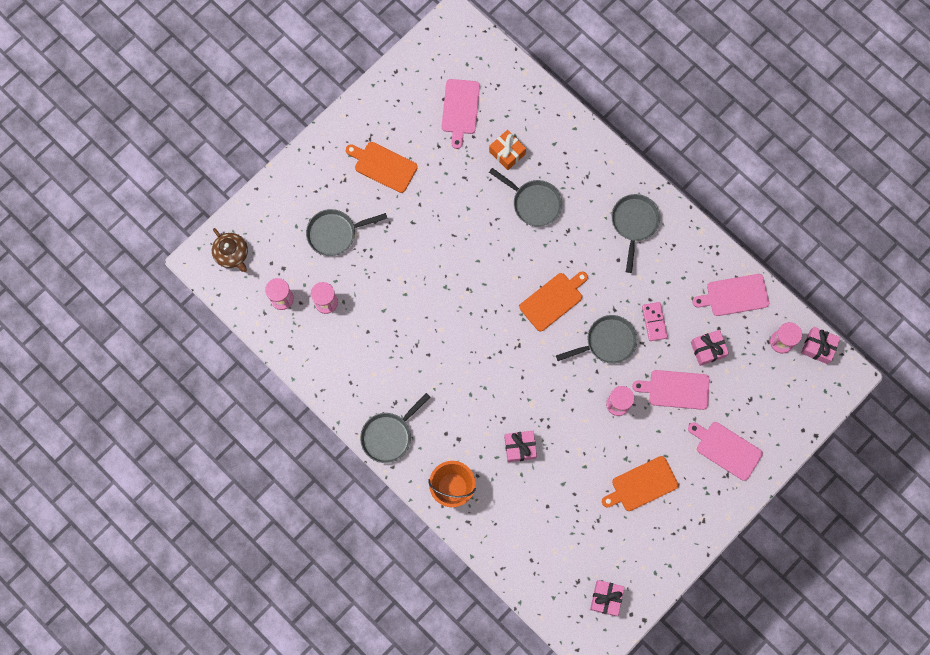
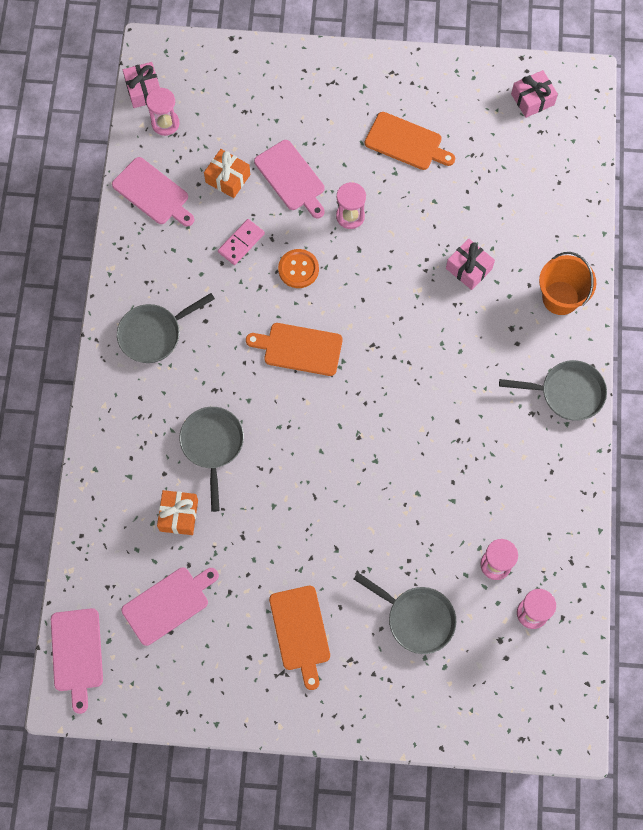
camera: 130 degrees left, 5 degrees down
(232, 254) = (533, 708): brown teapot -> none
(607, 342) = (298, 269): grey pan -> orange button
(708, 349) = (228, 178): pink gift -> orange gift
(726, 449) = (310, 98): pink cutting board -> pink cutting board (77, 654)

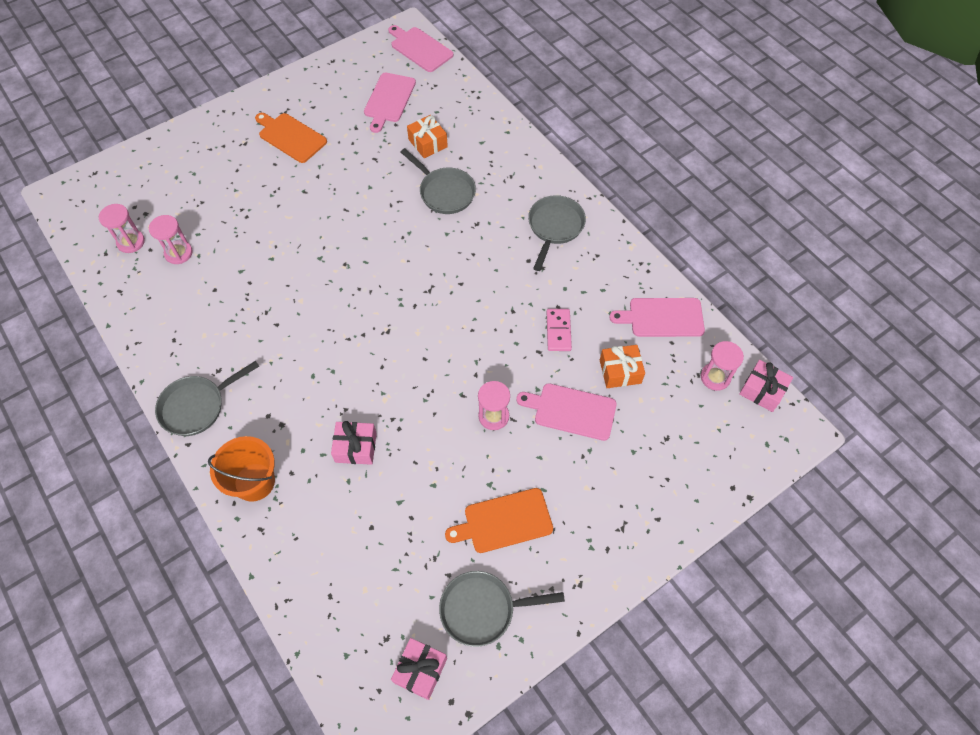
camera: 140 degrees right, 10 degrees down
(298, 269) = (496, 344): orange button -> none
(299, 349) = (441, 290): orange cutting board -> none
(416, 618) = (215, 189): grey pan -> grey pan (483, 609)

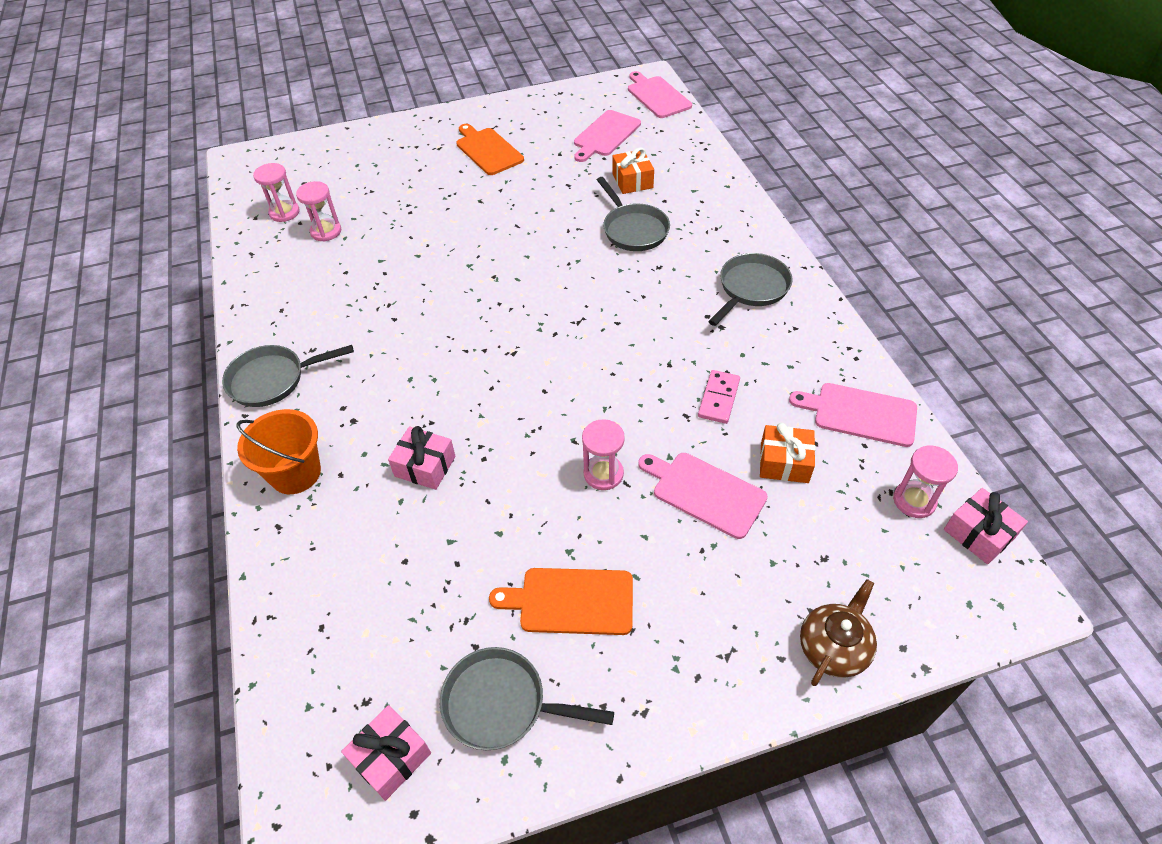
camera: 20 degrees right, 10 degrees down
(689, 501) = (833, 647): none -> brown teapot

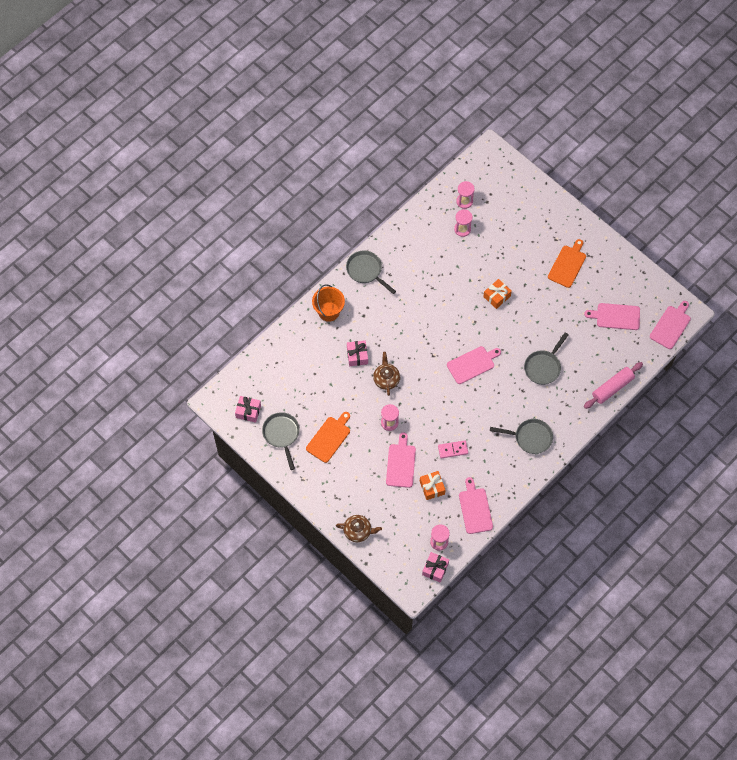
camera: 60 degrees right, 15 degrees up
(508, 440) = (386, 379): none -> brown teapot
(567, 308) = (472, 364): none -> pink cutting board
(571, 601) = (329, 438): orange cutting board -> orange cutting board turned 60 degrees clockwise
(632, 181) = (583, 349): orange gift -> orange gift (497, 296)
(717, 175) = (612, 388): none -> pink rolling pin

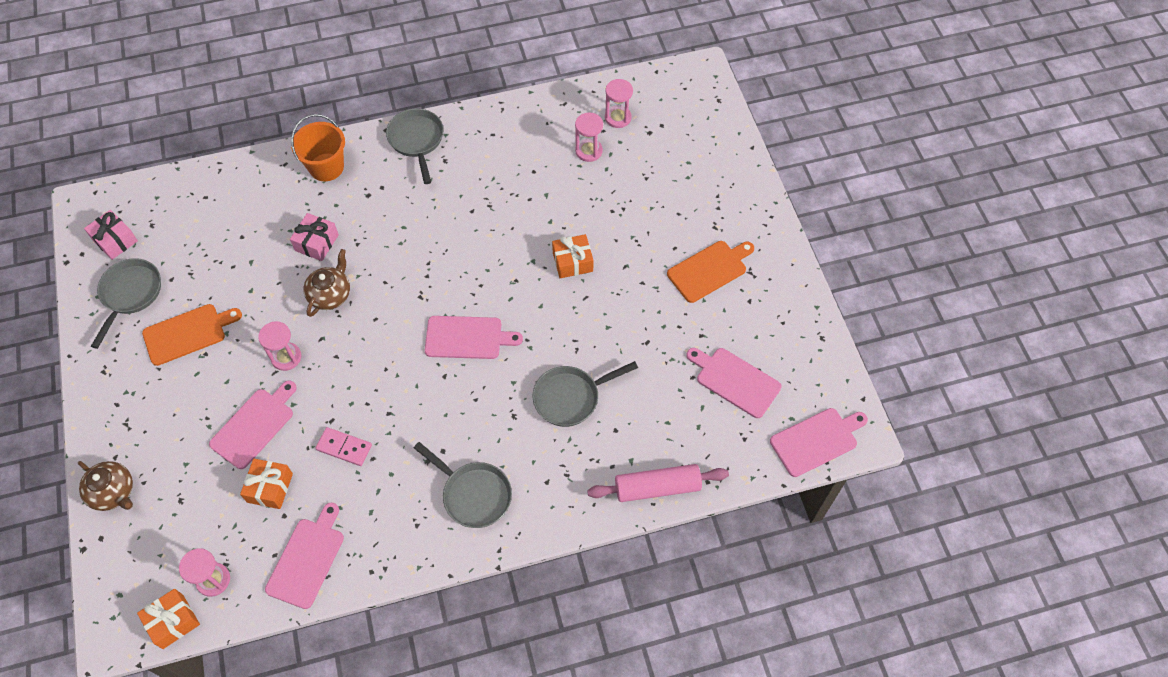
camera: 30 degrees right, 5 degrees down
(435, 569) = (173, 621): pink gift -> orange gift

